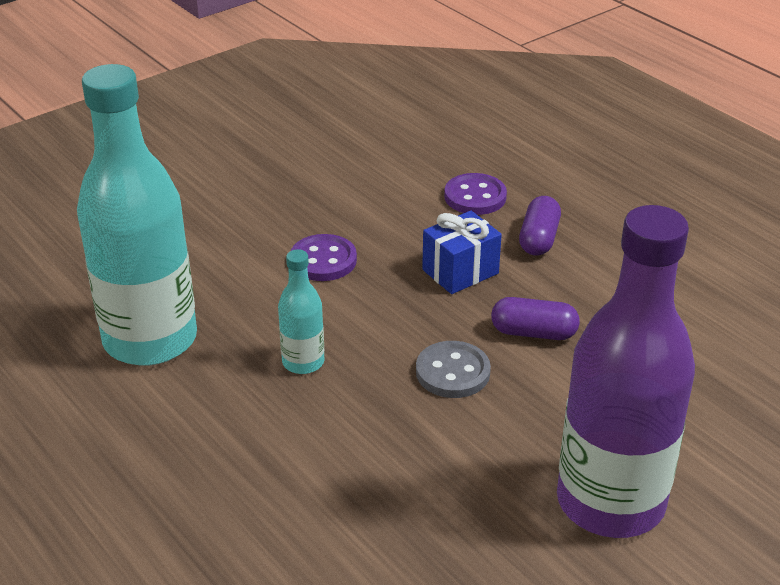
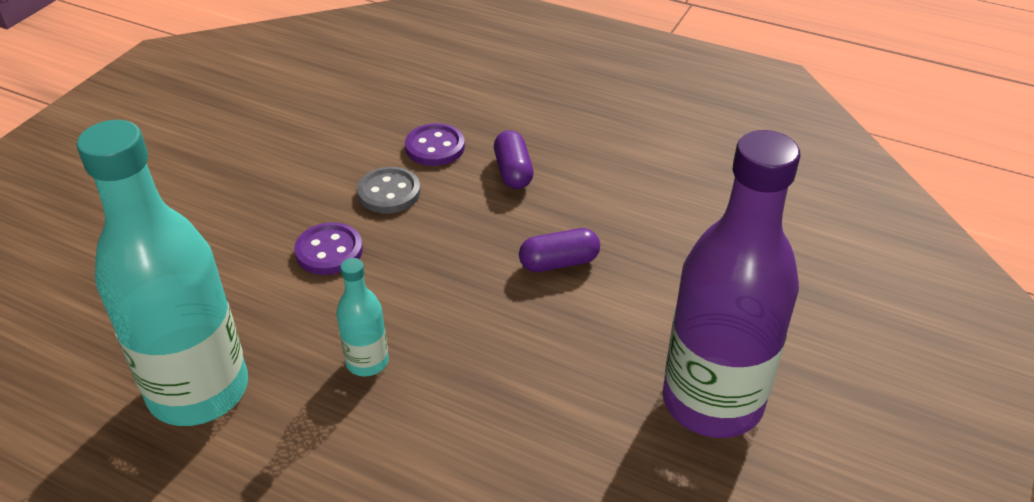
camera: 25 degrees left, 5 degrees up
(452, 372) = (511, 324): grey button -> grey button (389, 192)
(460, 271) = (462, 224): blue gift -> none

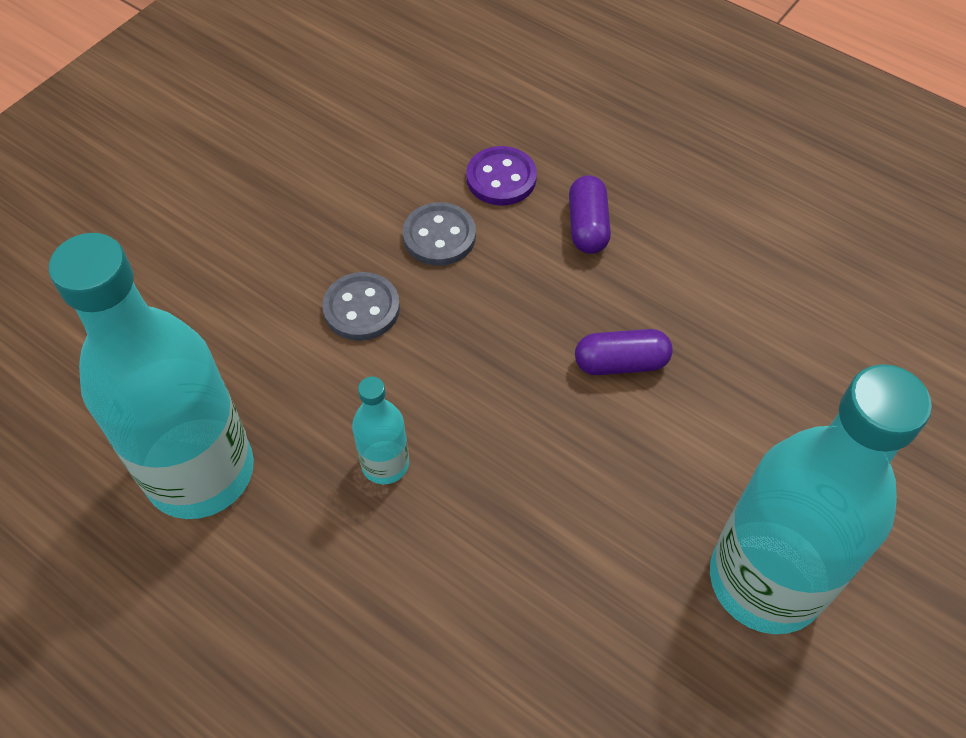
camera: 10 degrees right, 15 degrees up
(329, 251) = (361, 308): purple button -> grey button
(712, 401) = (766, 580): purple bottle -> turquoise bottle

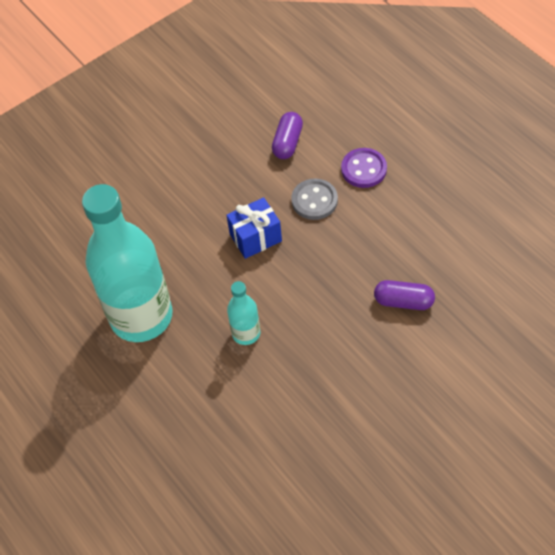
camera: 20 degrees right, 0 degrees up
(361, 308) = (255, 237): grey button -> blue gift
(587, 226) = (409, 211): purple capsule -> purple capsule (287, 142)
(766, 580) = (449, 446): turquoise bottle -> none

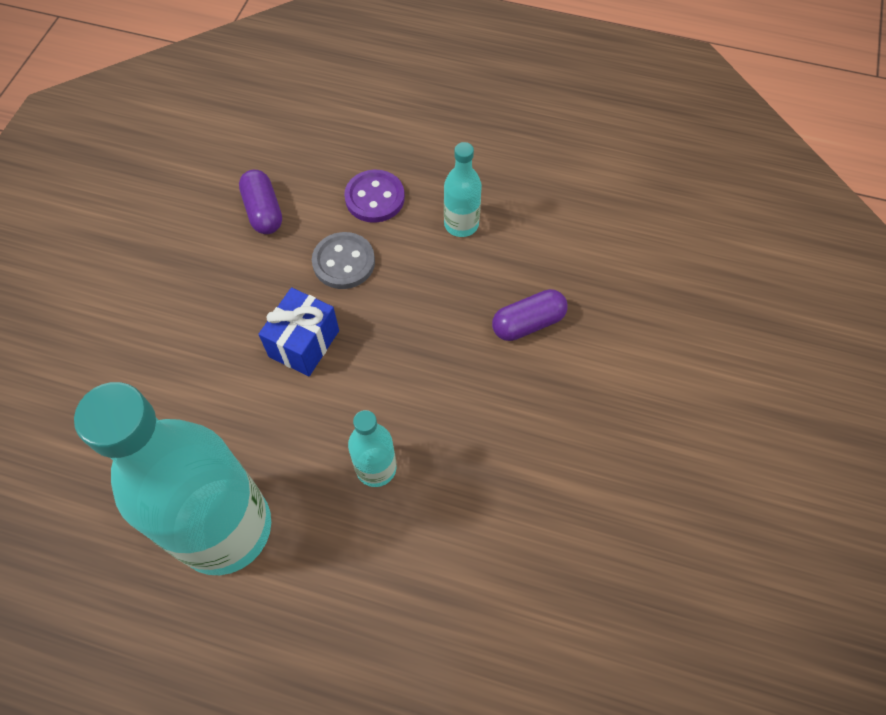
camera: 40 degrees left, 5 degrees up
(408, 215) = (461, 224): none -> turquoise bottle

